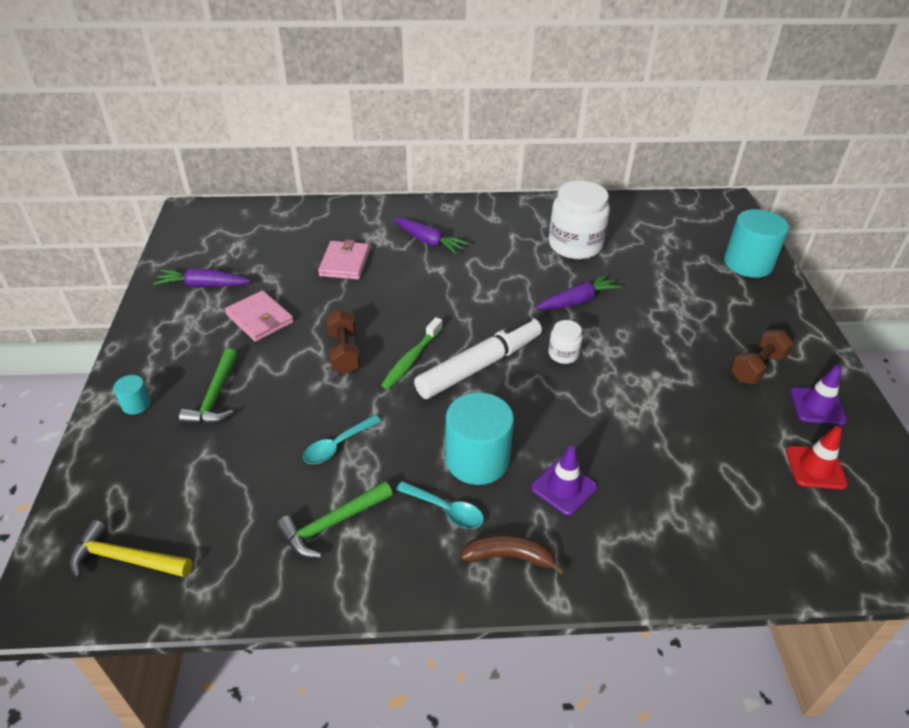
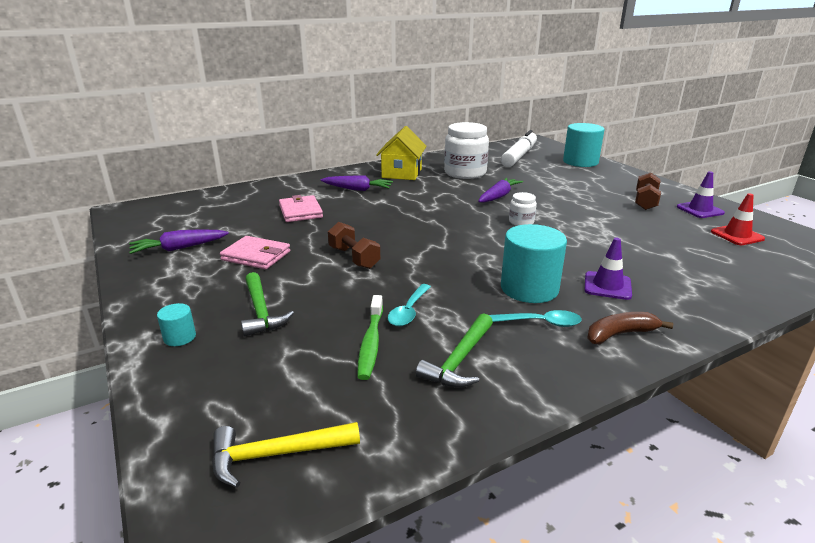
camera: 25 degrees left, 15 degrees down
(411, 359) = (414, 249): green toothbrush -> green toothbrush (371, 343)
(480, 366) = (470, 240): white marker -> white marker (519, 156)
(500, 225) = (402, 173): none -> yellow house

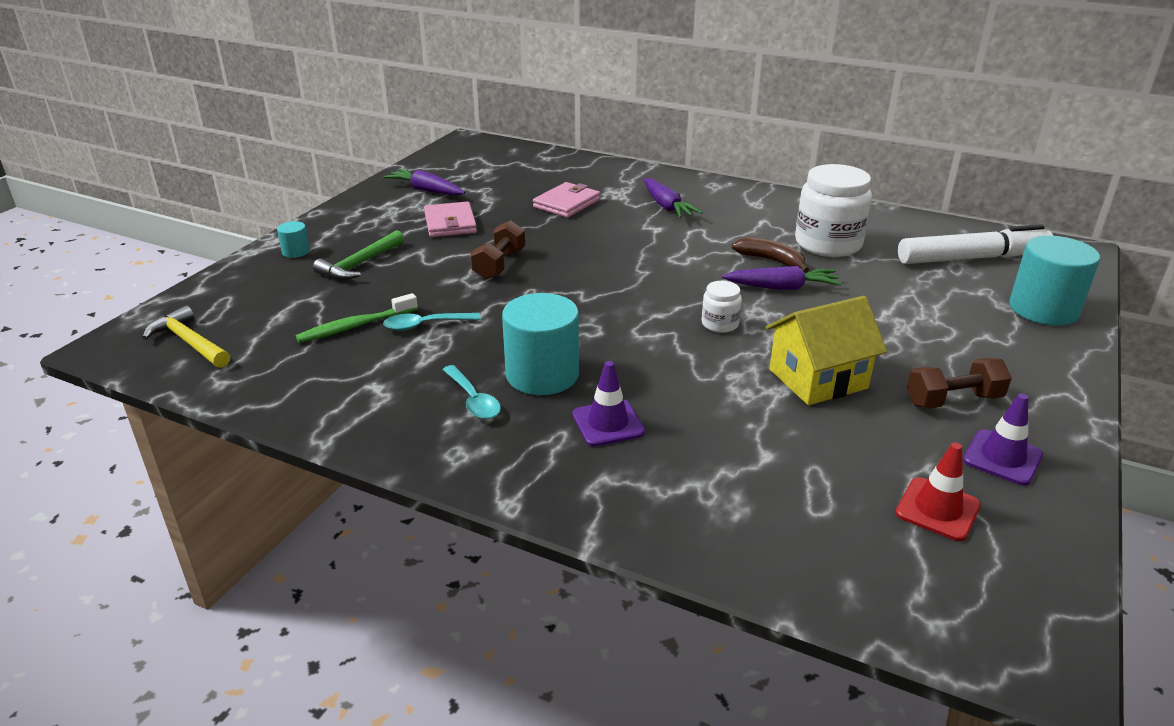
camera: 55 degrees right, 5 degrees up
(402, 173) = (757, 210): yellow house -> yellow house (818, 379)
(459, 360) = (365, 375): green hammer -> none
(620, 334) = (497, 454): brown banana -> brown banana (771, 260)

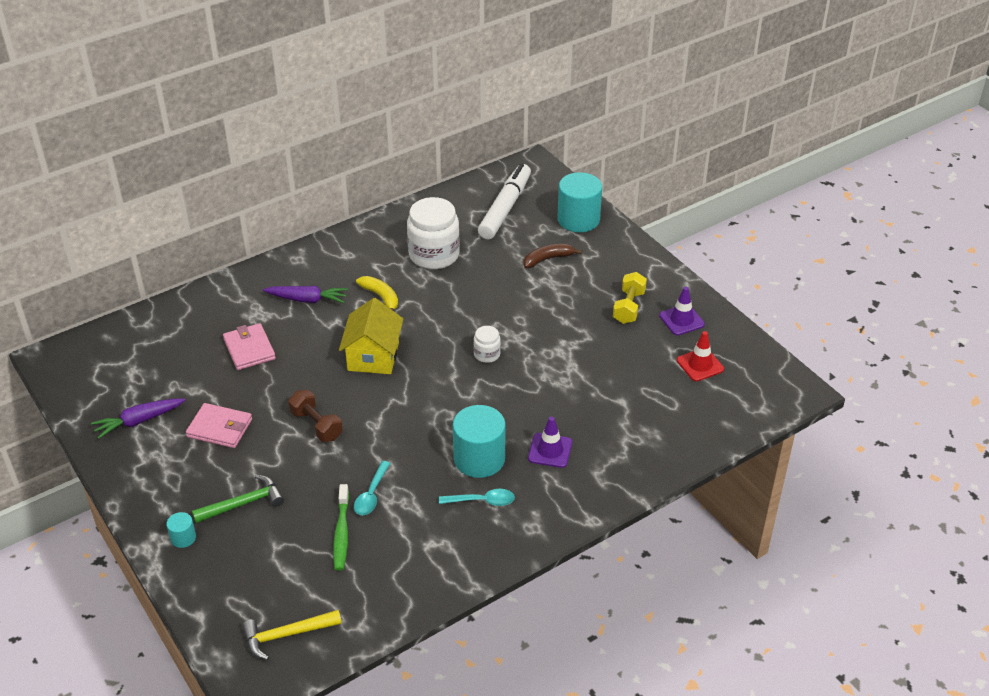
camera: 60 degrees left, 10 degrees up
(360, 264) = (243, 503): green hammer -> green hammer turned 90 degrees counterclockwise
(722, 238) = (381, 297): none -> yellow banana
(771, 260) = (431, 291): brown banana -> brown banana (547, 259)
(782, 287) = (468, 305): purple carrot -> none
(818, 379) = (573, 345): yellow house -> yellow house (373, 356)
(953, 400) = (629, 307): brown dumbbell -> yellow dumbbell

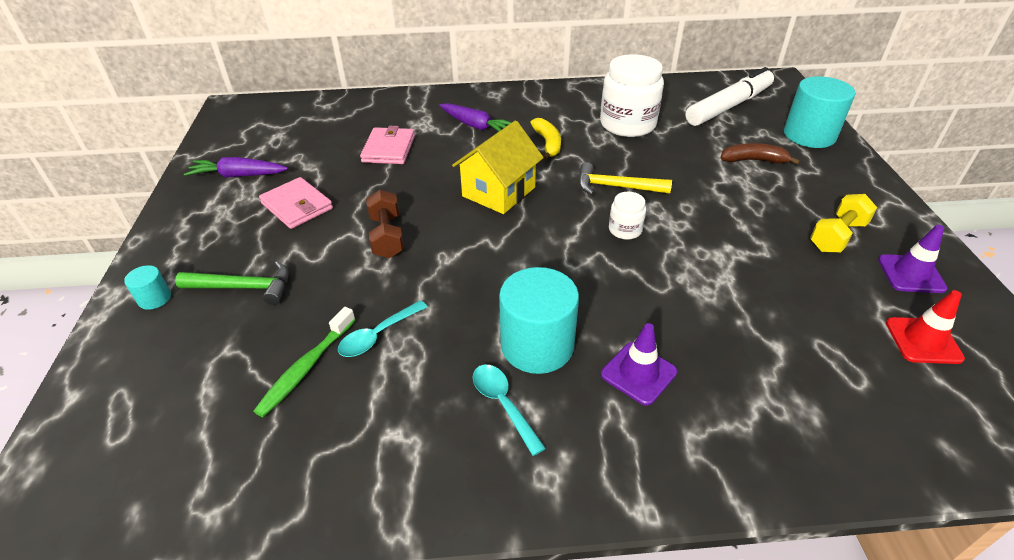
camera: 30 degrees right, 0 degrees up
(286, 635) = (122, 477): yellow hammer -> yellow hammer (616, 187)
(482, 501) = (503, 404): turquoise spoon -> turquoise spoon turned 150 degrees counterclockwise

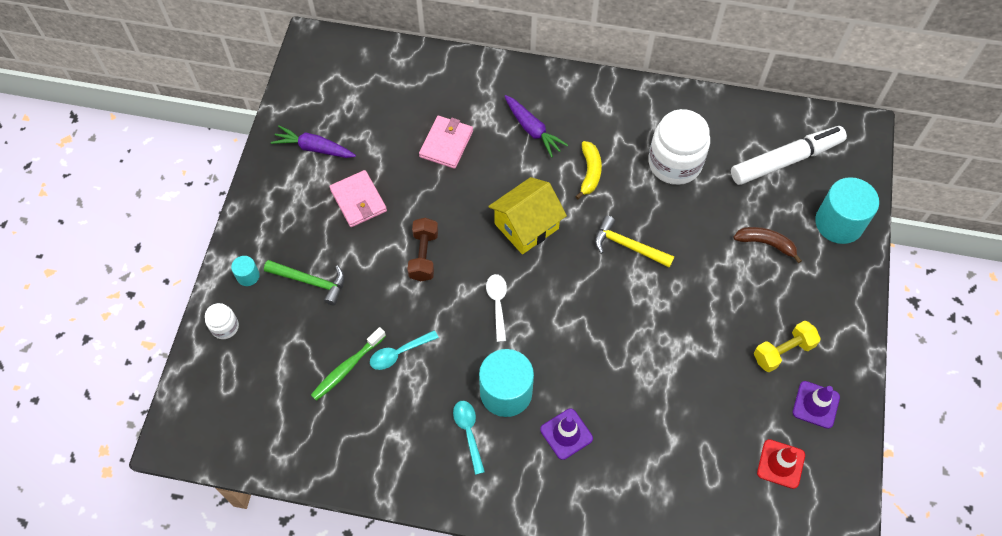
camera: 15 degrees right, 20 degrees up
(491, 261) = (497, 304): none -> white spoon
(625, 230) = (614, 298): white jar -> white jar (225, 327)

